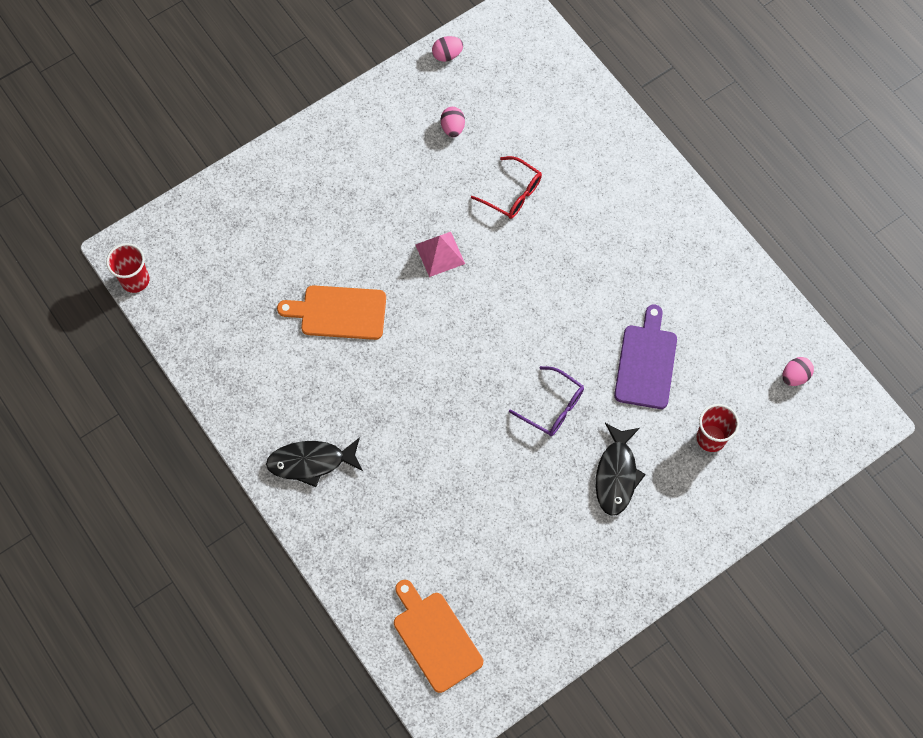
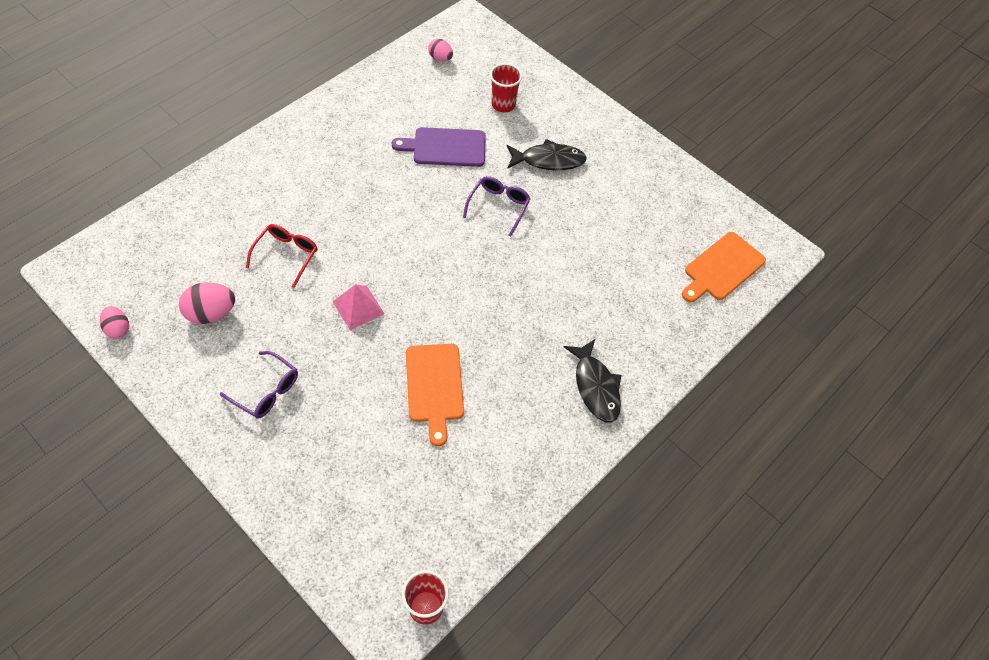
camera: 105 degrees left, 10 degrees down
(360, 171) = (267, 391): none -> purple glasses
(452, 128) = (211, 313): pink egg -> pink egg, size x1.57

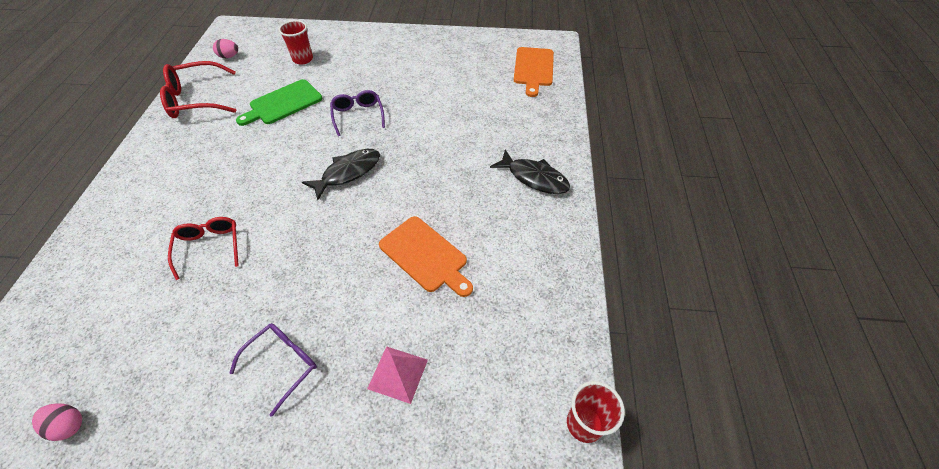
camera: 35 degrees left, 5 degrees down
(211, 313) = (170, 339): pink egg -> none
(267, 391) = (283, 363): purple glasses -> purple glasses turned 45 degrees counterclockwise
(358, 307) = (310, 243): pink pyramid -> pink pyramid (398, 374)
(377, 94) = (196, 99): none -> red glasses
(445, 147) = (283, 103): purple cutting board -> green cutting board
(548, 160) = (366, 72): black fish -> black fish (348, 173)

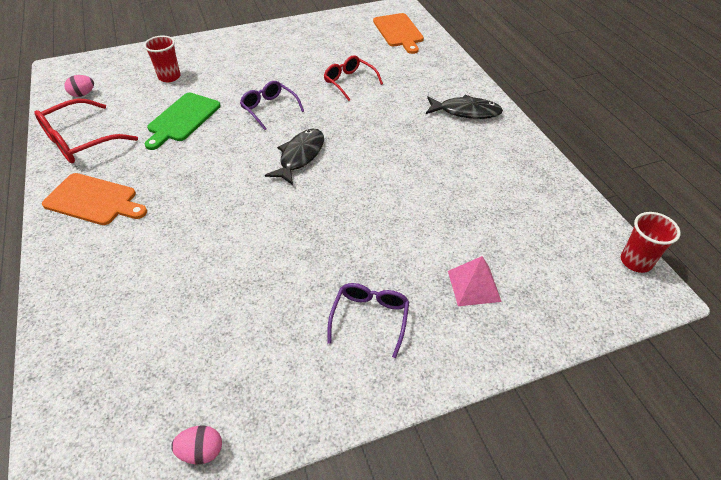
camera: 25 degrees left, 5 degrees down
(209, 247) = (214, 257): red glasses -> red glasses (349, 82)
(425, 256) = (424, 196): orange cutting board -> orange cutting board (94, 200)

